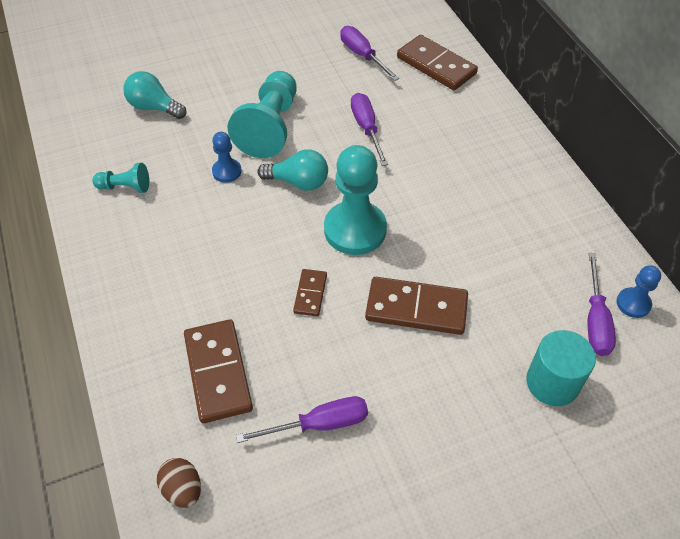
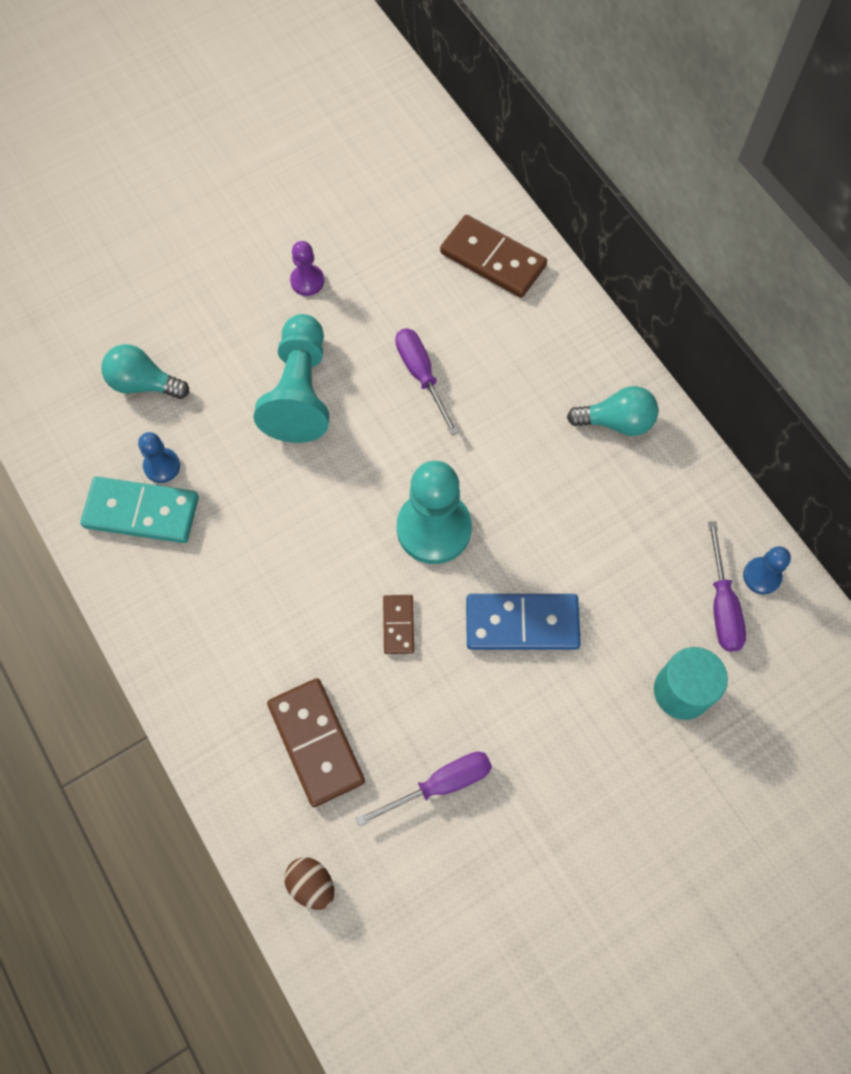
camera: 10 degrees left, 15 degrees up
(125, 187) = (141, 512): turquoise pawn -> turquoise domino
(227, 171) = (261, 469): blue pawn -> blue pawn (162, 466)
(293, 62) = (307, 281): none -> purple pawn
(298, 182) = (353, 471): turquoise light bulb -> turquoise light bulb (616, 422)
(362, 56) = (395, 257): purple screwdriver -> none
(416, 308) = (522, 623): brown domino -> blue domino

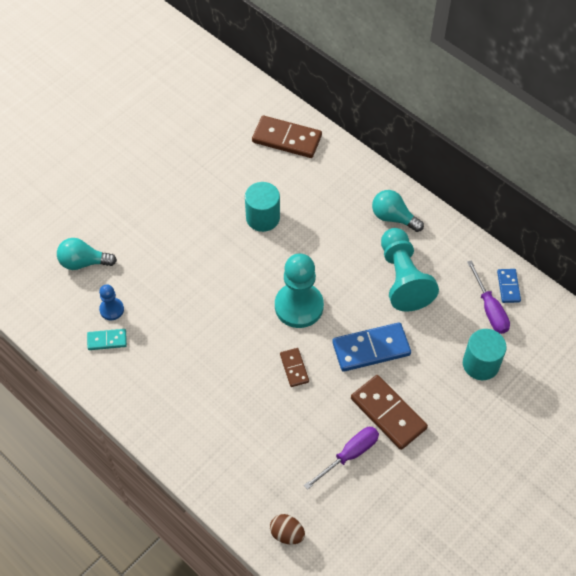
camera: 15 degrees left, 10 degrees down
(141, 512) = (107, 340): turquoise domino -> turquoise domino, size x0.54
(300, 392) = (188, 245): turquoise pawn -> turquoise pawn (403, 279)
(307, 281) = (172, 177): purple pawn -> none
(316, 742) = (264, 450): brown domino -> brown domino (388, 413)
(421, 375) = (263, 218): purple screwdriver -> turquoise cylinder
(616, 422) = (393, 217): turquoise light bulb -> turquoise light bulb turned 135 degrees counterclockwise
(762, 576) = (508, 287): blue pawn -> blue domino

